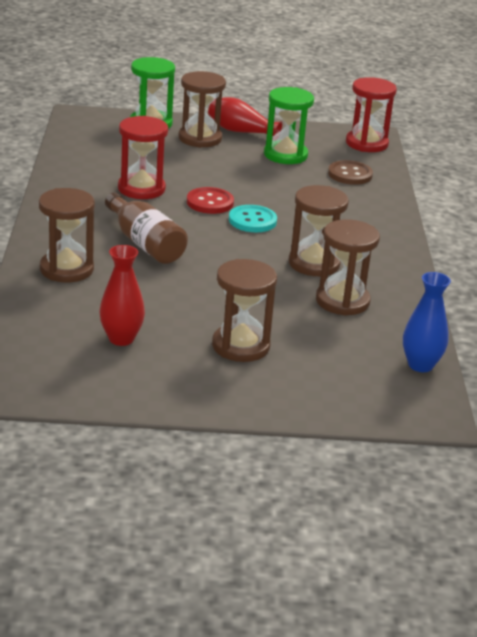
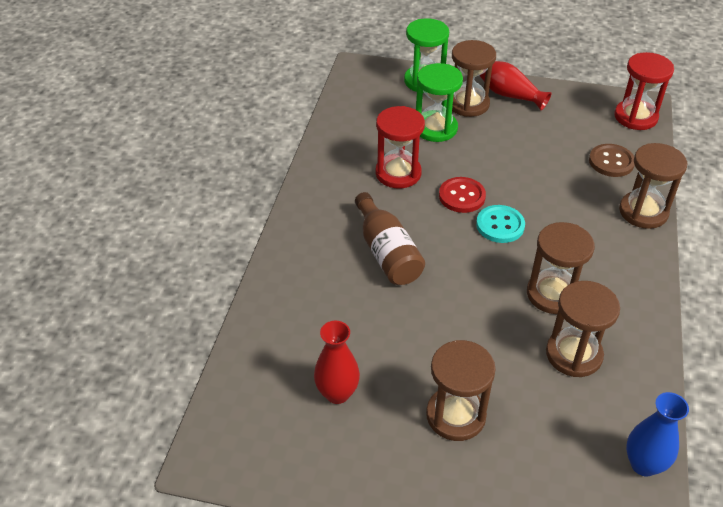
camera: 15 degrees right, 15 degrees up
(66, 269) = (304, 285): brown hourglass -> brown hourglass (643, 212)
(285, 155) = (549, 131): green hourglass -> green hourglass (435, 128)

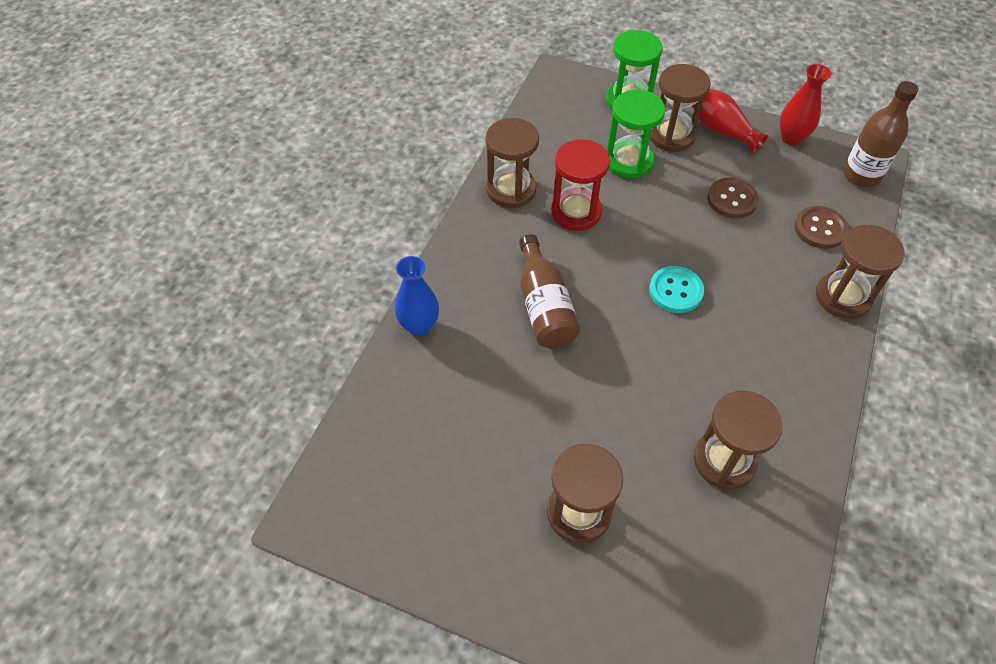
camera: 10 degrees right, 10 degrees up
(337, 393) = (457, 465): red vase -> red vase (791, 138)
(462, 196) = (640, 249): red button -> none
(531, 148) = (732, 199): none -> brown button
(552, 294) = (716, 384): brown hourglass -> brown hourglass (511, 190)
(635, 117) = (861, 175): red hourglass -> brown bottle
(643, 464) = (773, 606): blue vase -> blue vase (419, 326)

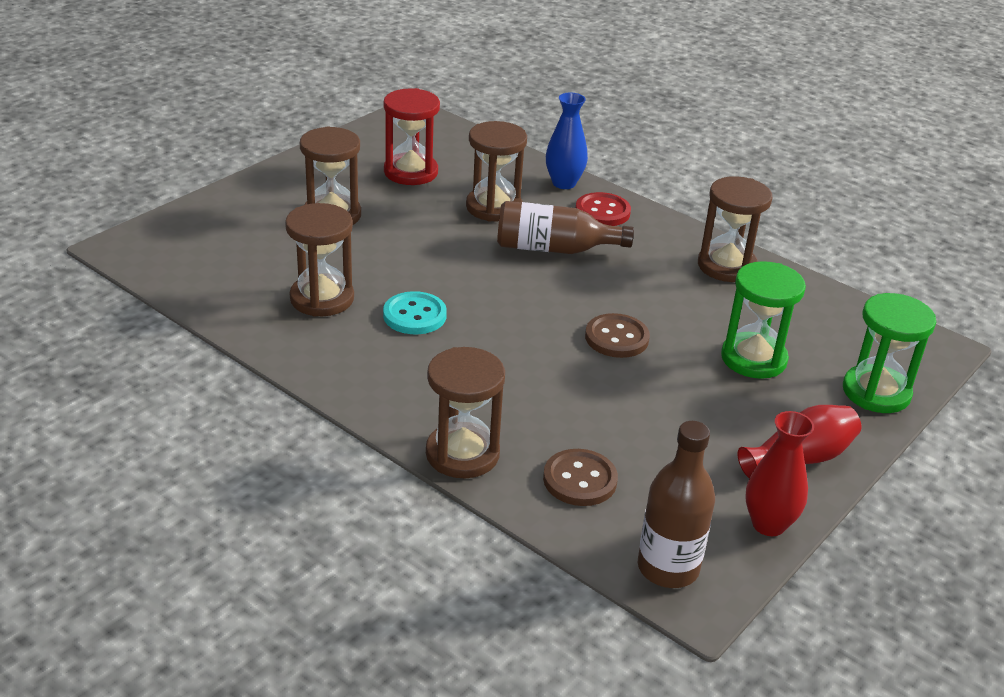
camera: 105 degrees right, 20 degrees down
(461, 285) = (602, 212): none -> red button
(576, 211) = (679, 299): red hourglass -> red hourglass (411, 172)
(671, 135) = (797, 409): brown hourglass -> brown hourglass (494, 207)
(675, 291) = (534, 332): turquoise button -> turquoise button (414, 315)
(732, 199) = (659, 421): brown button -> brown button (616, 338)

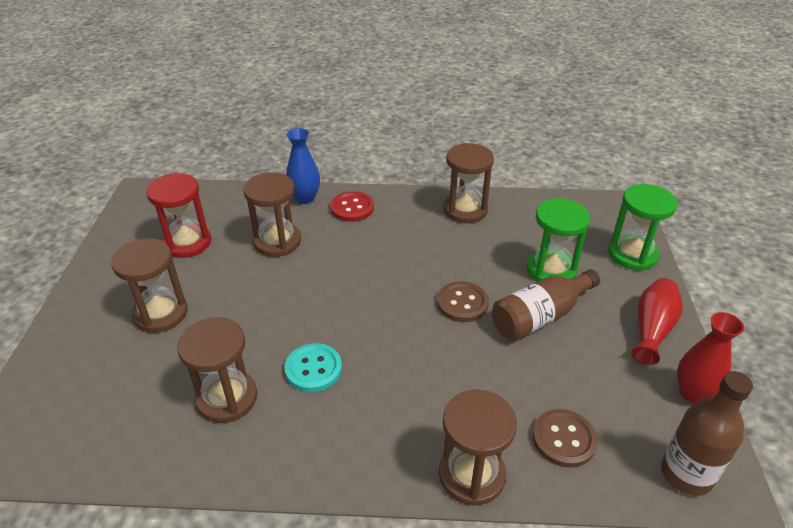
camera: 35 degrees left, 5 degrees up
(554, 249) = (351, 254): brown bottle -> brown bottle (540, 316)

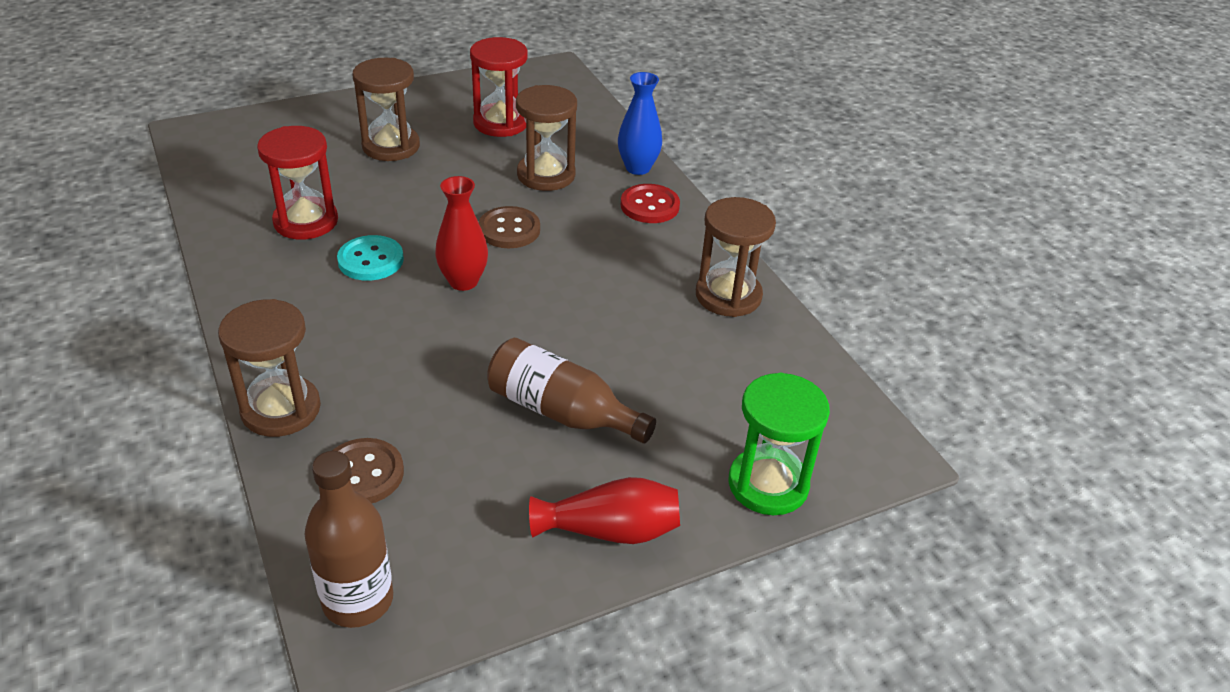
camera: 60 degrees right, 0 degrees up
(227, 398) = (306, 221): brown hourglass -> red hourglass
(462, 303) = (540, 338): brown button -> brown button (509, 230)
(551, 270) = (663, 403): green hourglass -> none
(692, 393) = (506, 592): red vase -> red vase (463, 281)

